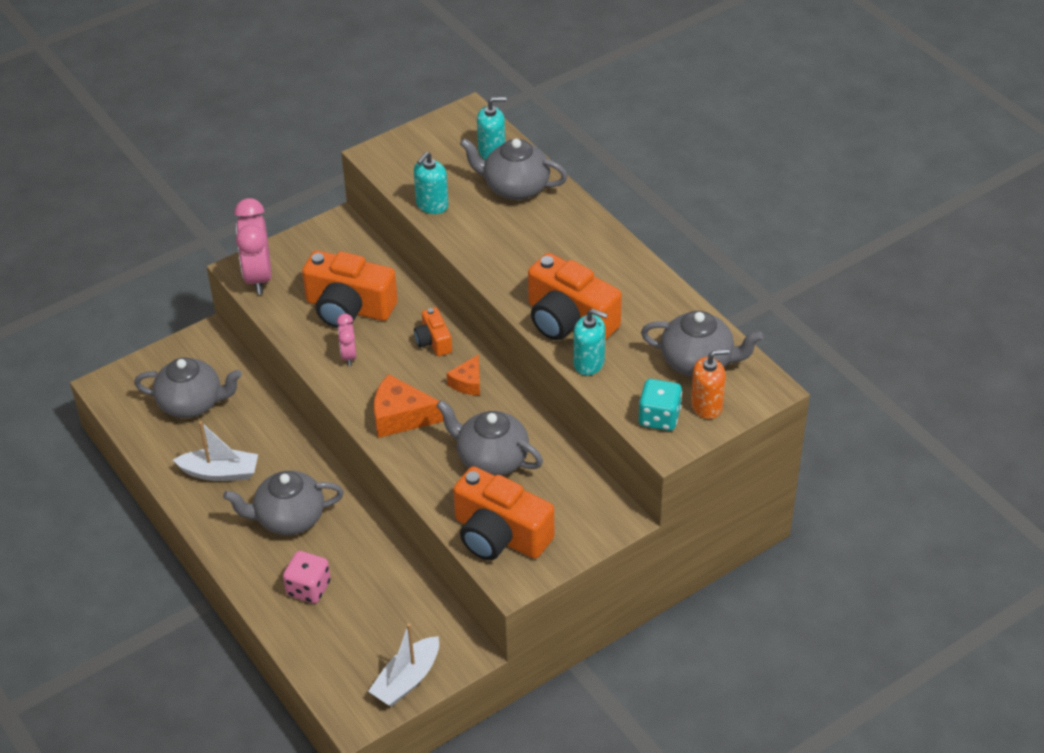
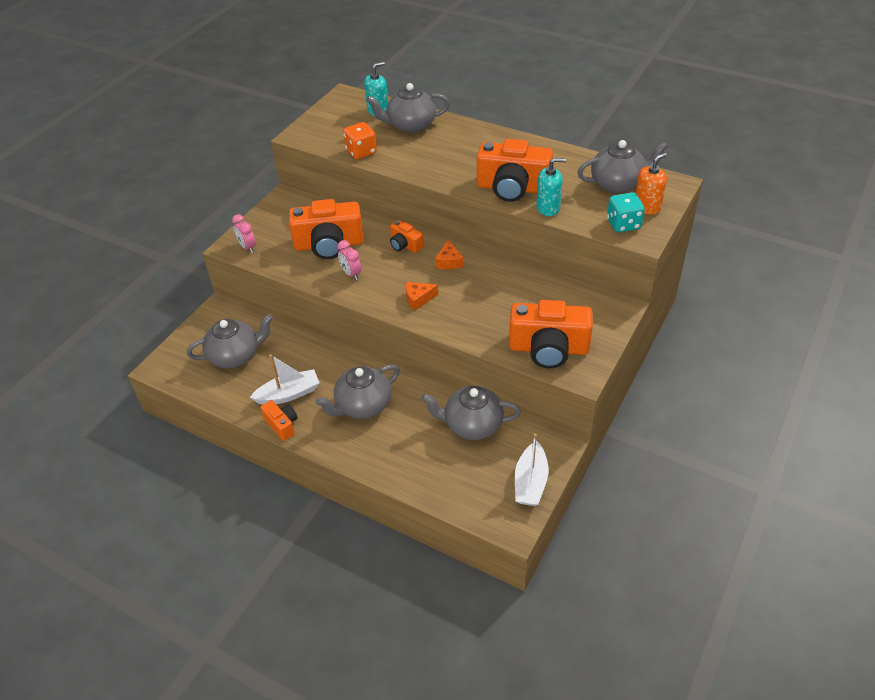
camera: 25 degrees left, 0 degrees up
(192, 505) = (282, 425): none -> orange camera
(258, 277) = (247, 247): pink clock -> pink clock, size x0.53
(308, 588) = (412, 448): pink dice -> none
(401, 417) = (418, 299): orange cheese -> orange cheese, size x0.61
(432, 205) = (361, 152): turquoise soap dispenser -> orange dice
(491, 459) = (503, 303): grey teapot -> grey teapot (472, 425)

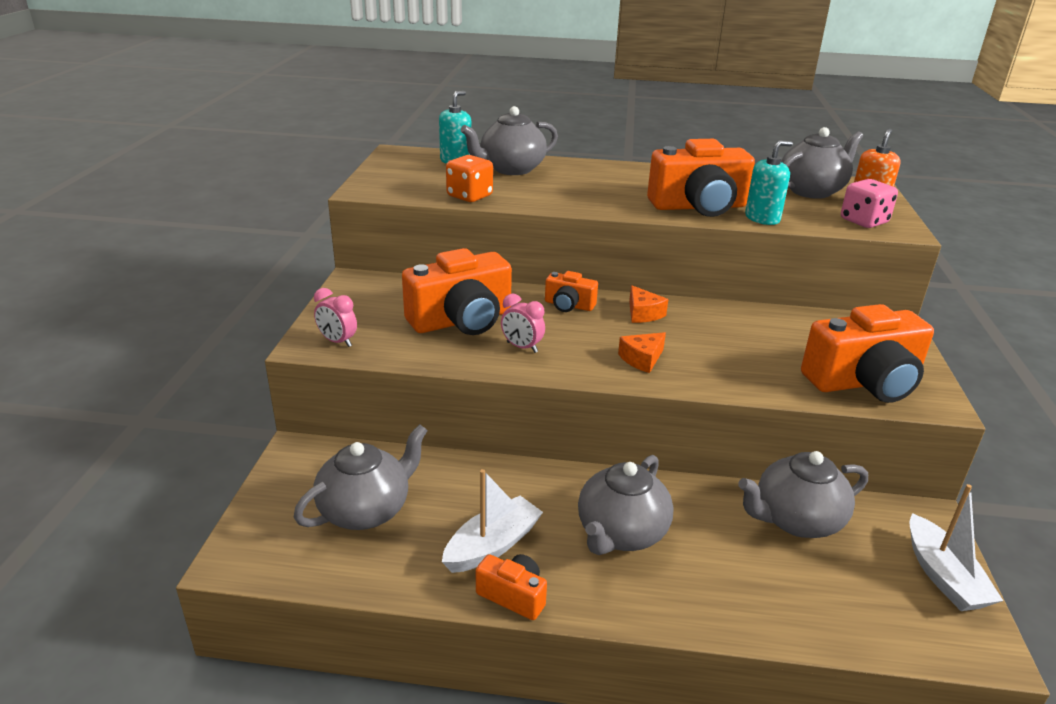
camera: 25 degrees left, 15 degrees down
(623, 224) = (863, 221): turquoise dice -> pink dice

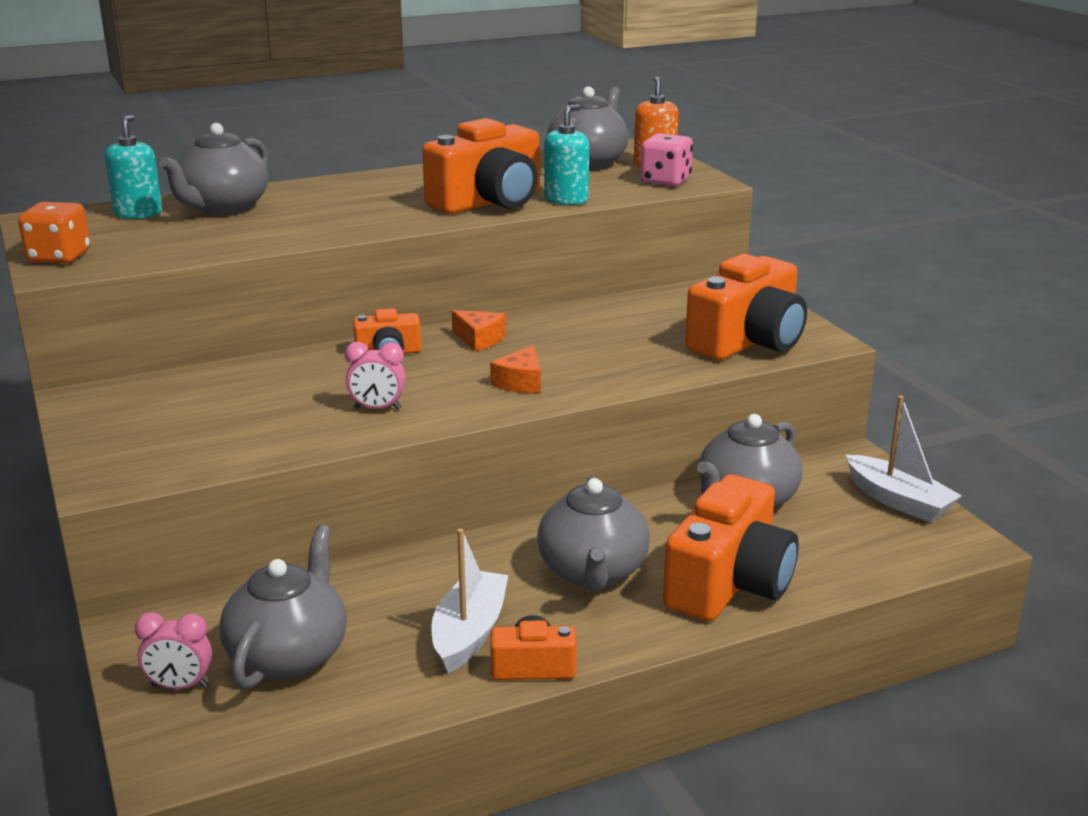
camera: 30 degrees left, 5 degrees down
(338, 341) = (138, 468): pink clock -> pink clock (180, 686)
(461, 320) = (275, 402): orange camera -> orange camera (729, 583)
(469, 196) = (207, 248): orange dice -> orange dice (59, 257)

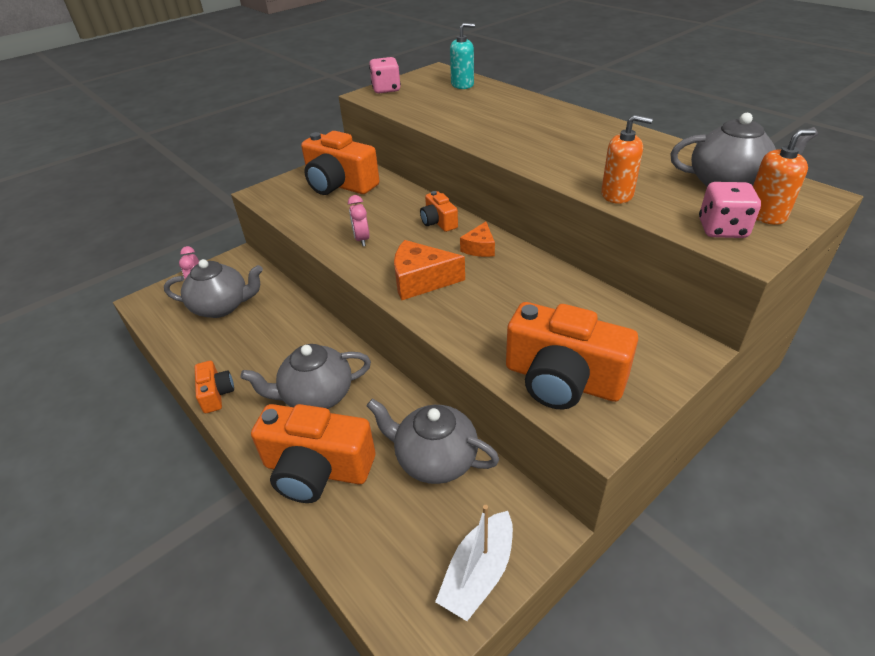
camera: 75 degrees right, 15 degrees up
(59, 257) = (386, 89): orange dice -> pink dice
(223, 208) = (489, 99): grey teapot -> none
(469, 632) = (246, 360): white boat -> none
(489, 202) = (579, 168): orange camera -> orange camera (339, 185)
(520, 382) = (421, 280): orange cheese -> orange cheese, size x1.65
(566, 199) = (617, 194): turquoise soap dispenser -> orange soap dispenser

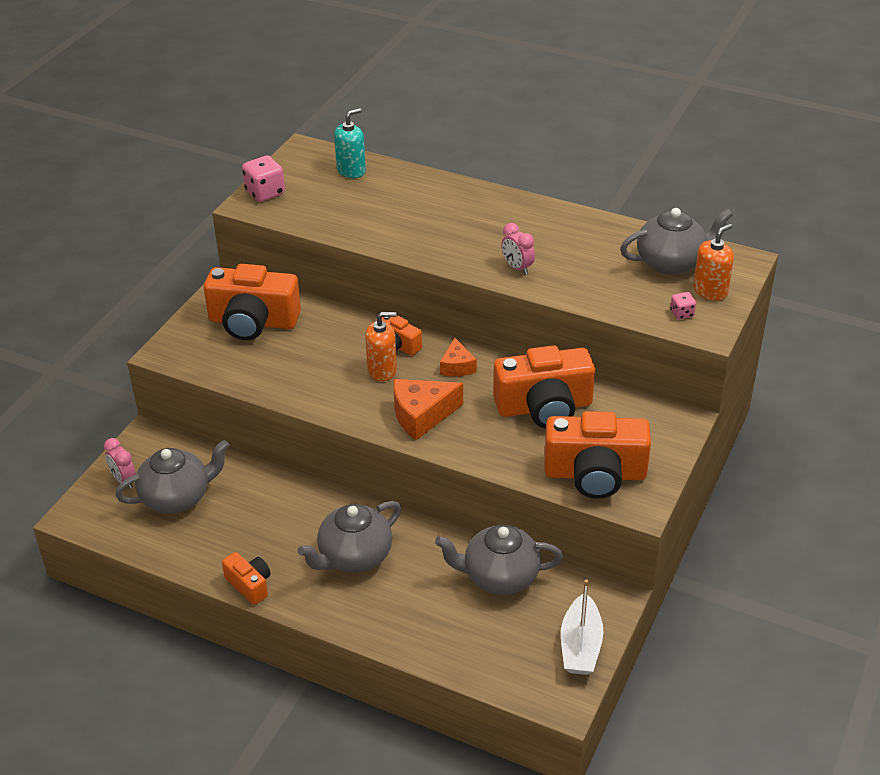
camera: 25 degrees left, 0 degrees up
(317, 469) = (401, 617): orange camera -> orange camera (544, 407)
(362, 239) = (330, 385): pink clock -> pink clock (517, 268)
(617, 194) = (585, 295): orange soap dispenser -> orange soap dispenser (382, 370)
(722, 229) = (682, 313): pink dice -> pink dice, size x0.54

